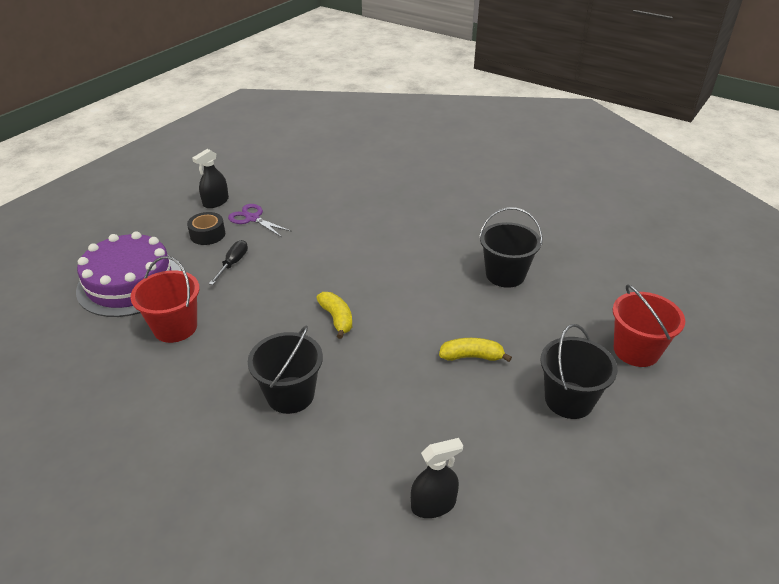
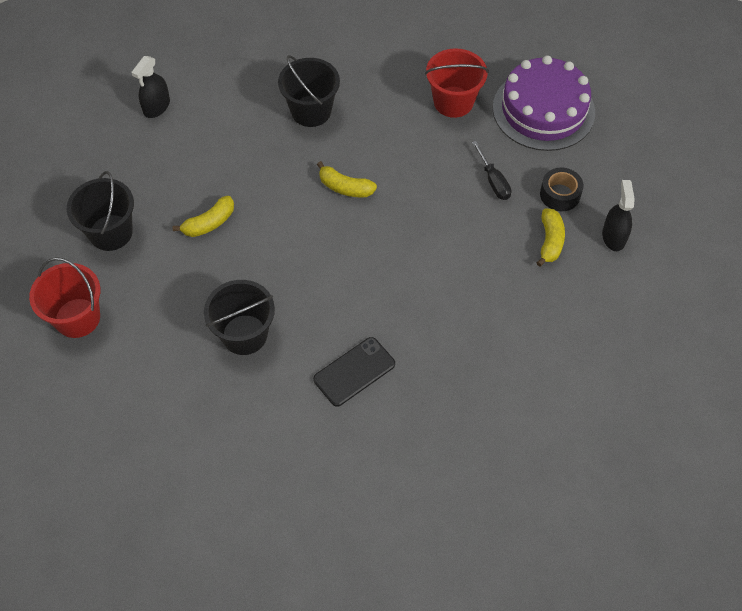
camera: 140 degrees right, 20 degrees up
(252, 218) = (550, 241): purple scissors -> yellow banana
(449, 225) = (354, 372): none -> black phone

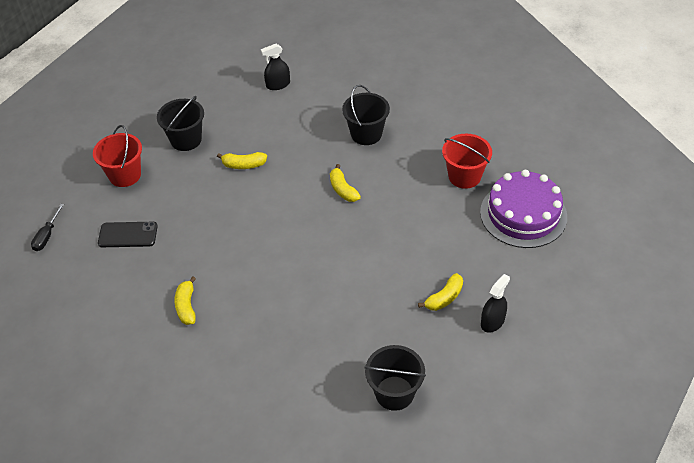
camera: 40 degrees right, 10 degrees down
(244, 334) = (202, 238): black bucket -> black bucket (394, 393)
(303, 420) = (186, 306): none -> yellow banana
(354, 372) = (242, 298): black phone -> black phone (128, 235)
(493, 181) = (443, 239): black screwdriver -> black screwdriver (46, 236)
(560, 194) = (481, 273): black tape -> none

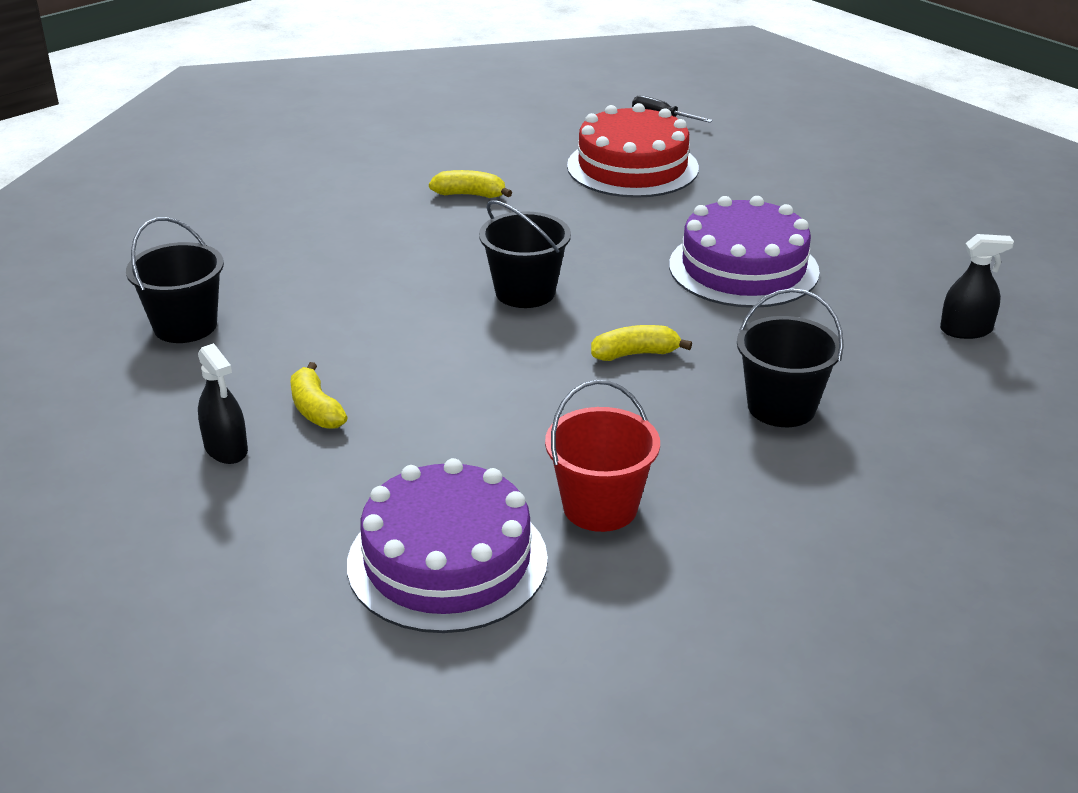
camera: 105 degrees right, 15 degrees down
(125, 175) = (761, 173): red bucket -> none
(128, 235) = (632, 167): black phone -> red cake
(186, 140) = (828, 226): black bucket -> black bucket (525, 292)
(243, 165) = (743, 268): yellow banana -> purple cake
(278, 85) = (966, 330): black spray bottle -> black spray bottle turned 90 degrees clockwise

